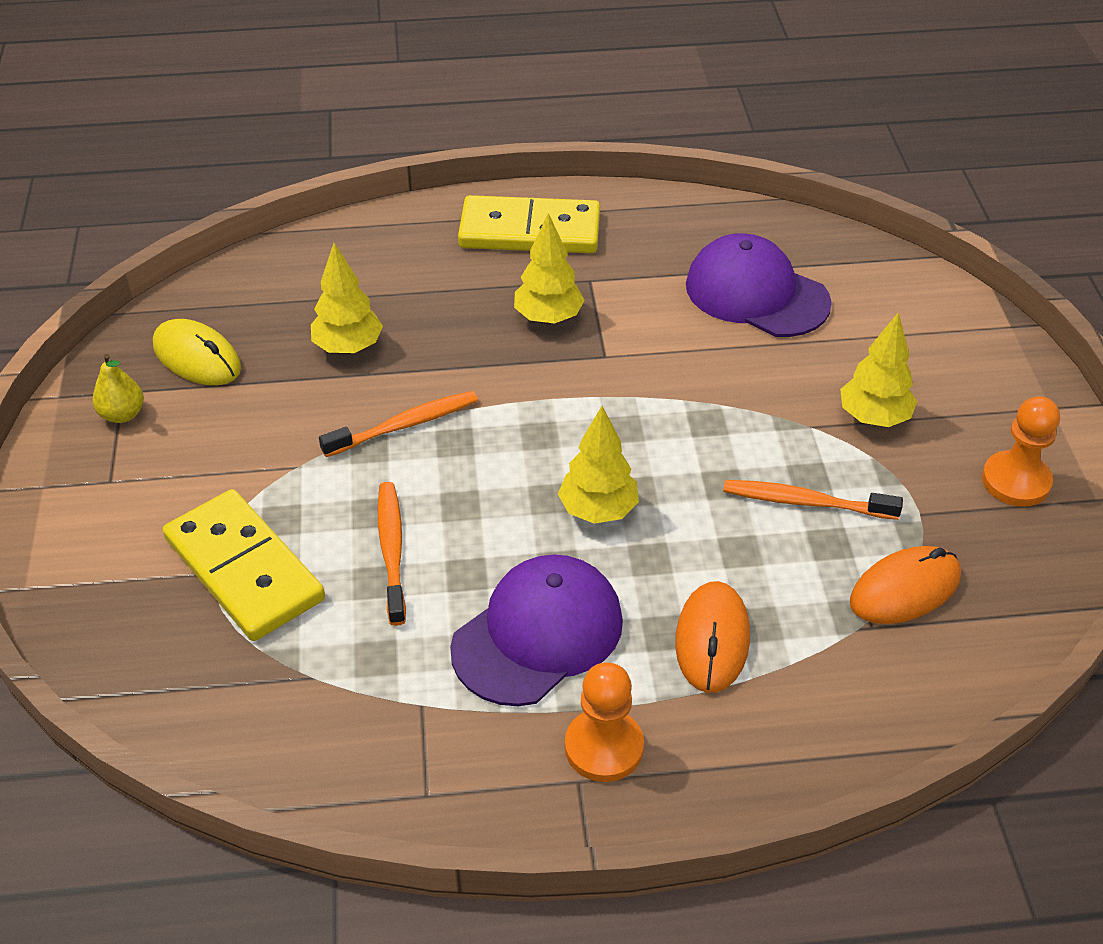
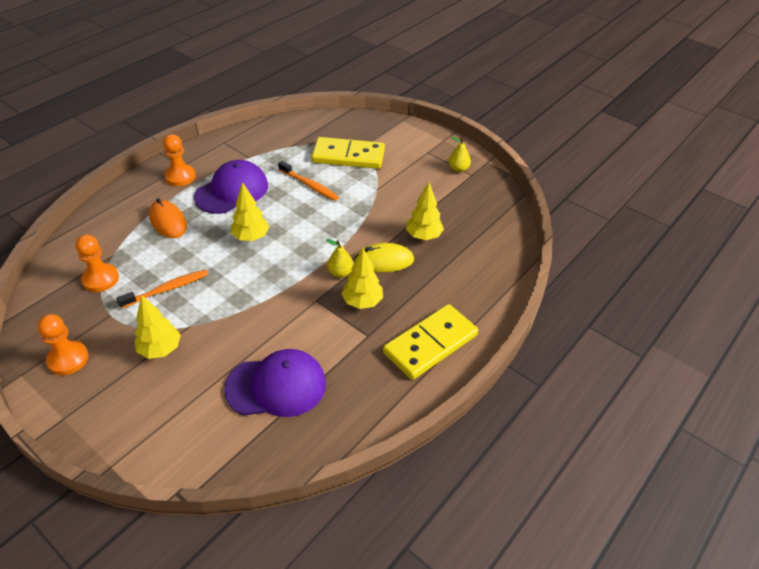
camera: 135 degrees right, 0 degrees up
(197, 357) = (469, 199): yellow mouse -> yellow mouse (384, 261)
(404, 425) = (360, 222): orange toothbrush -> none
(529, 370) = (340, 273): none -> yellow pear
(538, 634) = (232, 191): purple cap -> purple cap turned 135 degrees counterclockwise
(904, 589) = (100, 279): orange mouse -> orange pawn

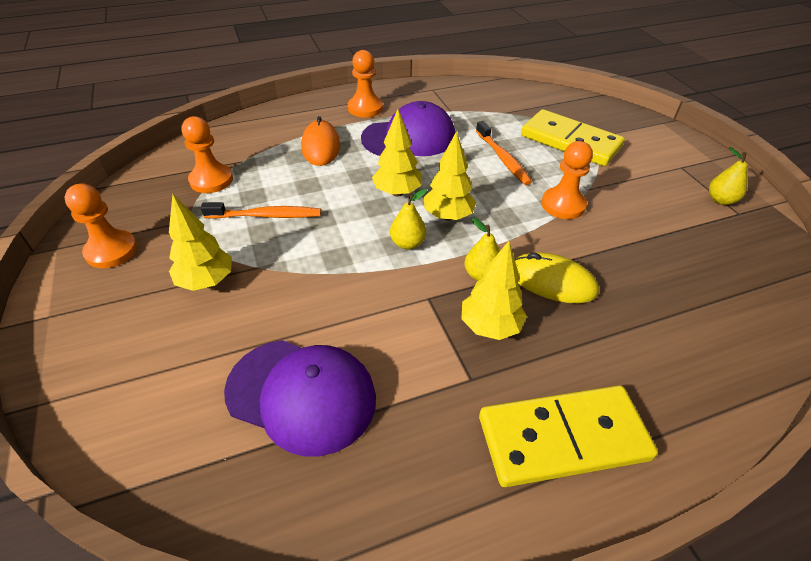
camera: 30 degrees right, 0 degrees up
(281, 271) = (407, 243): none -> yellow pear
(366, 206) = (563, 205): none -> orange pawn
(423, 236) = (627, 270): yellow tree -> yellow tree (448, 216)

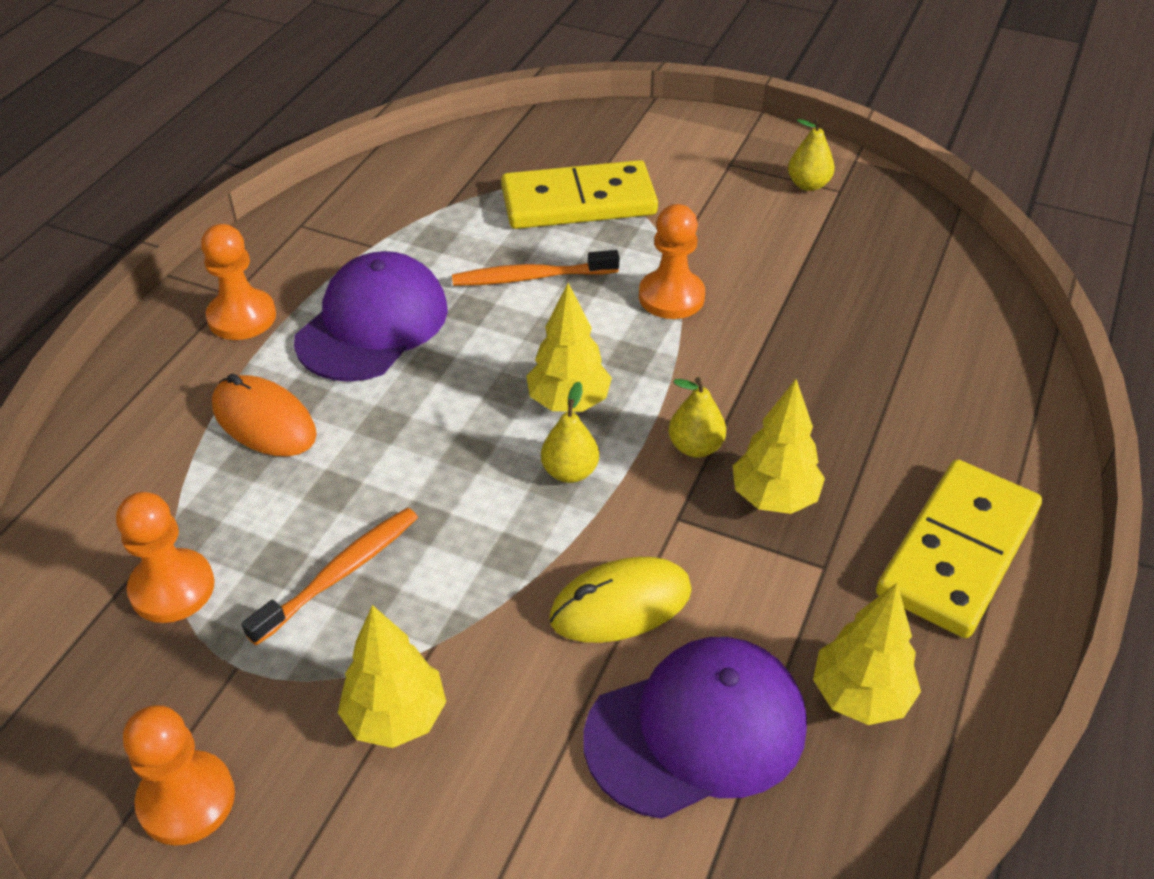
camera: 45 degrees left, 0 degrees up
(397, 192) = (466, 414): yellow tree -> yellow tree (860, 696)
(503, 158) = (531, 277): orange toothbrush -> orange toothbrush turned 150 degrees clockwise
(552, 282) = (769, 400): yellow mouse -> yellow mouse (621, 605)

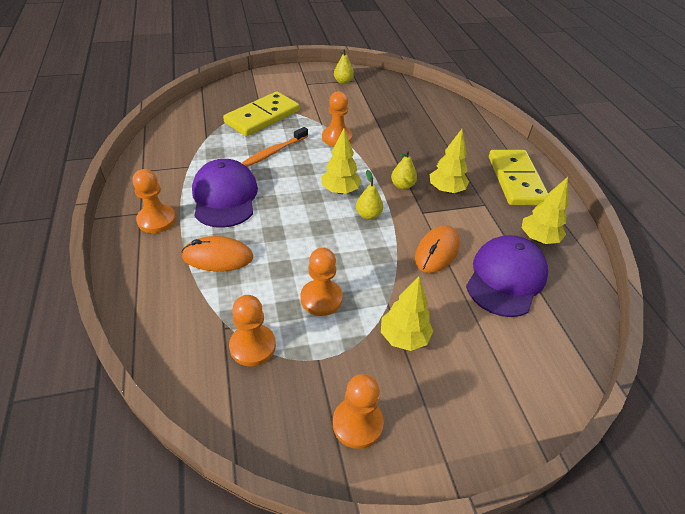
camera: 40 degrees left, 0 degrees up
(339, 574) = (321, 299): orange toothbrush -> orange pawn
(621, 605) = (437, 251): yellow mouse -> orange mouse

